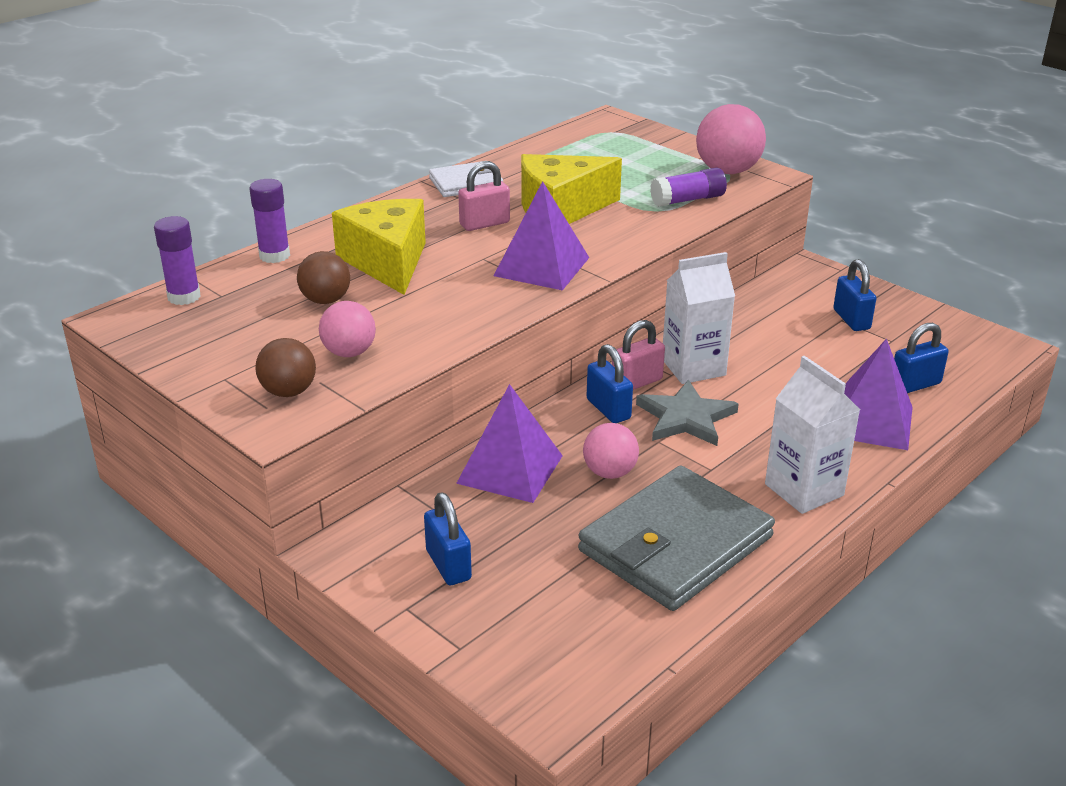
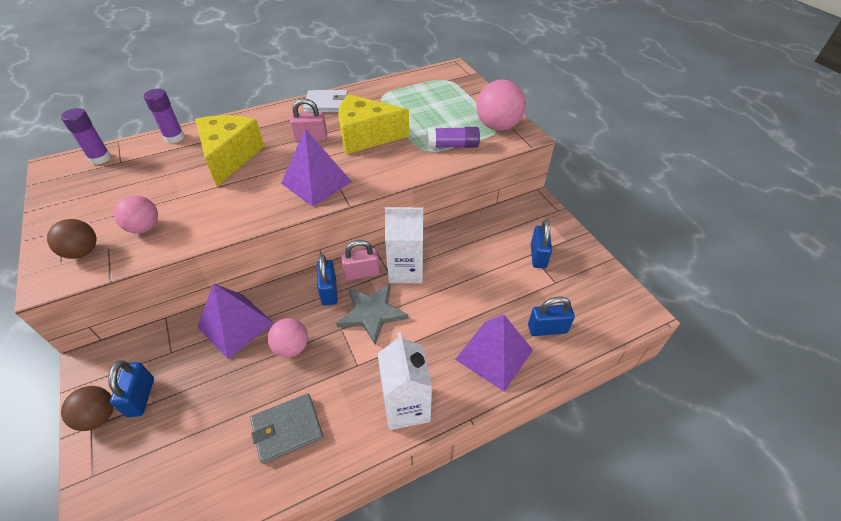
camera: 20 degrees right, 15 degrees up
(326, 300) = (170, 180): brown ball -> brown ball (99, 416)
(675, 544) = (287, 429): grey wallet -> grey wallet, size x0.54

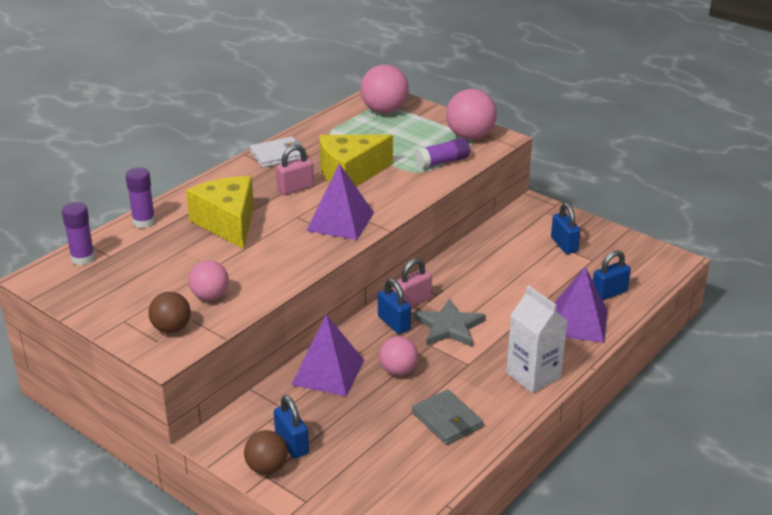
camera: 25 degrees left, 15 degrees down
(287, 429) = (447, 420): grey wallet -> grey wallet turned 75 degrees counterclockwise
(406, 270) = (452, 288): white carton -> none
(444, 84) = (384, 110): none -> pink ball

